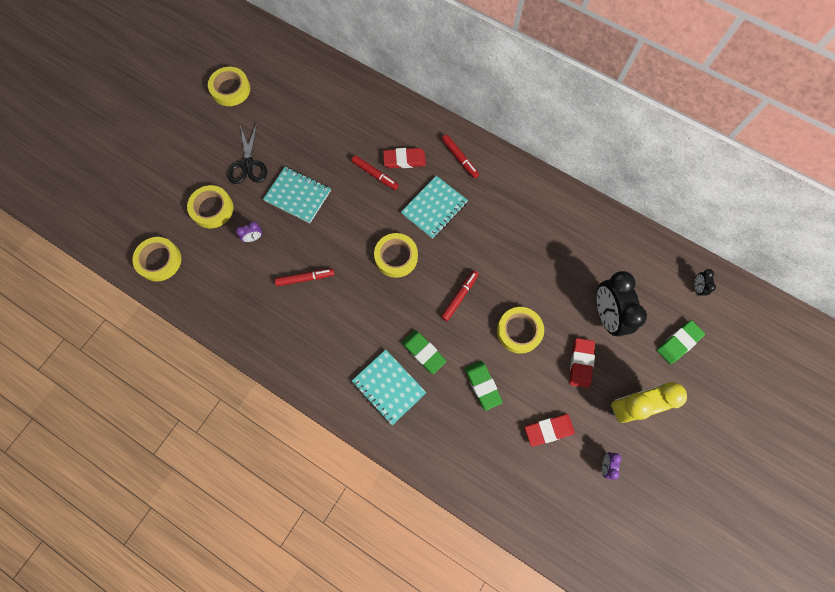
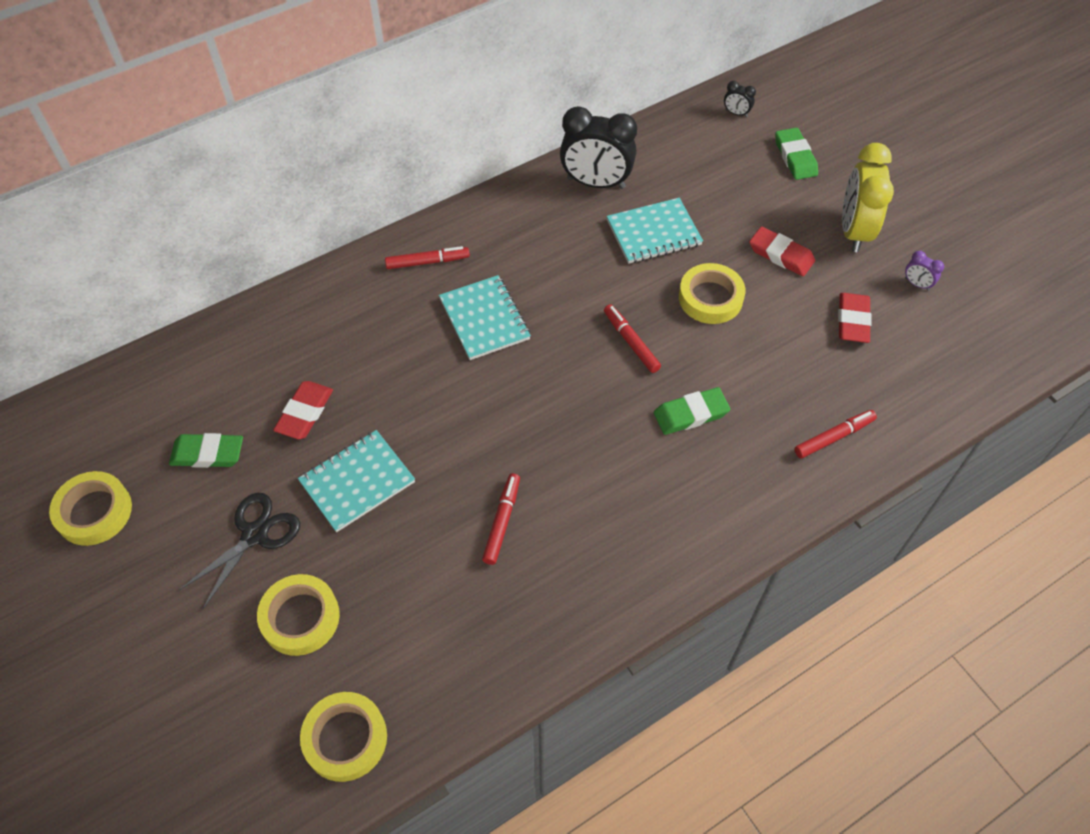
camera: 65 degrees left, 15 degrees down
(248, 165) = (255, 534): black scissors -> black scissors turned 75 degrees counterclockwise
(254, 238) = (392, 571): purple clock -> none
(375, 174) = (387, 369): red marker -> red marker (833, 437)
(389, 387) = (723, 475): turquoise notebook -> turquoise notebook (653, 233)
(396, 257) = (532, 392): yellow tape -> none
(404, 160) = (387, 325): red eraser -> red eraser (305, 413)
(482, 385) = (766, 366): green eraser -> green eraser (207, 453)
(606, 315) = (730, 205): black clock -> black clock (596, 183)

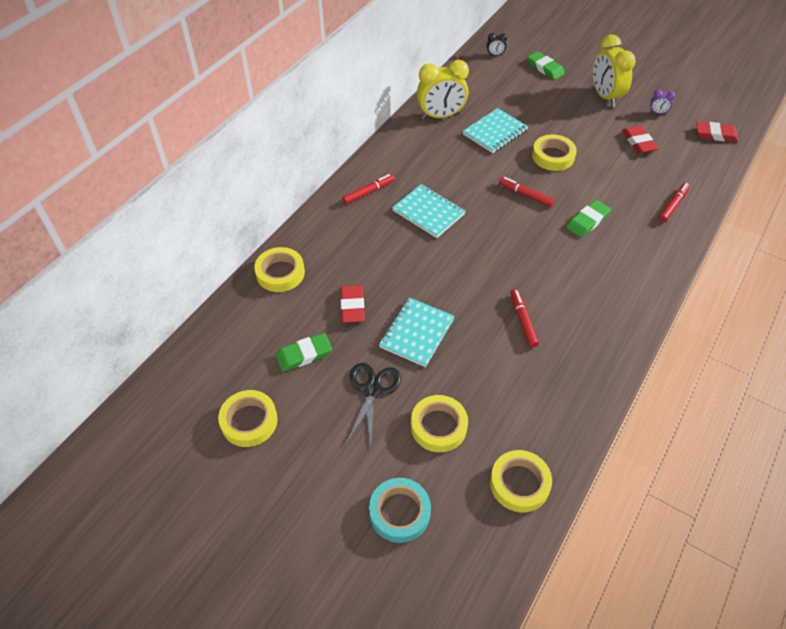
camera: 25 degrees left, 5 degrees down
(183, 705) = (399, 512): none -> turquoise tape
(250, 333) = (280, 273): none -> yellow tape
(596, 183) = (441, 116): black clock -> yellow clock
(781, 255) = (575, 121): red eraser -> red eraser (715, 134)

